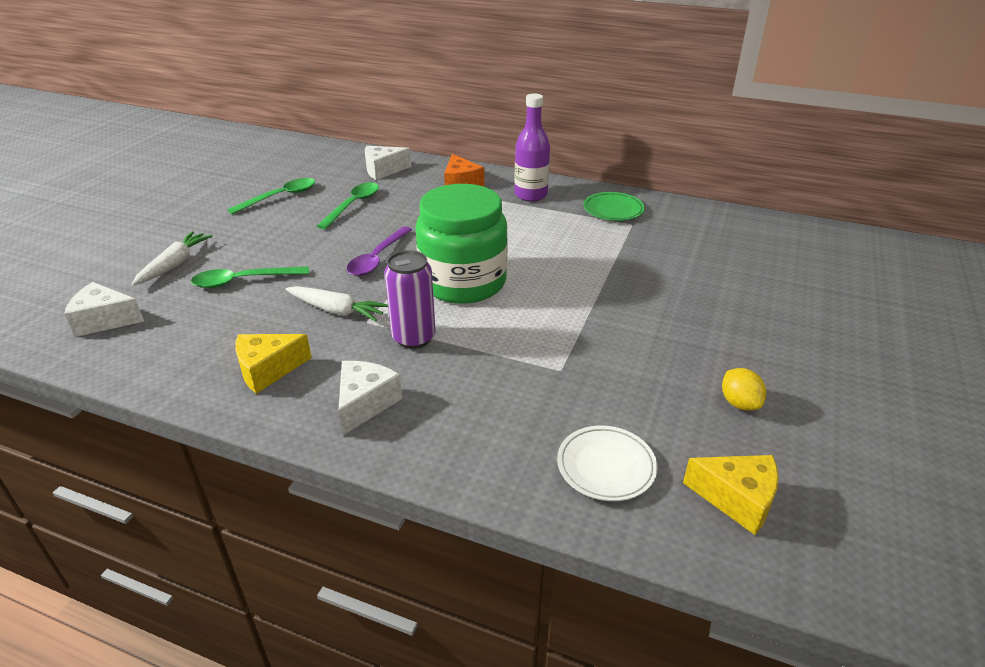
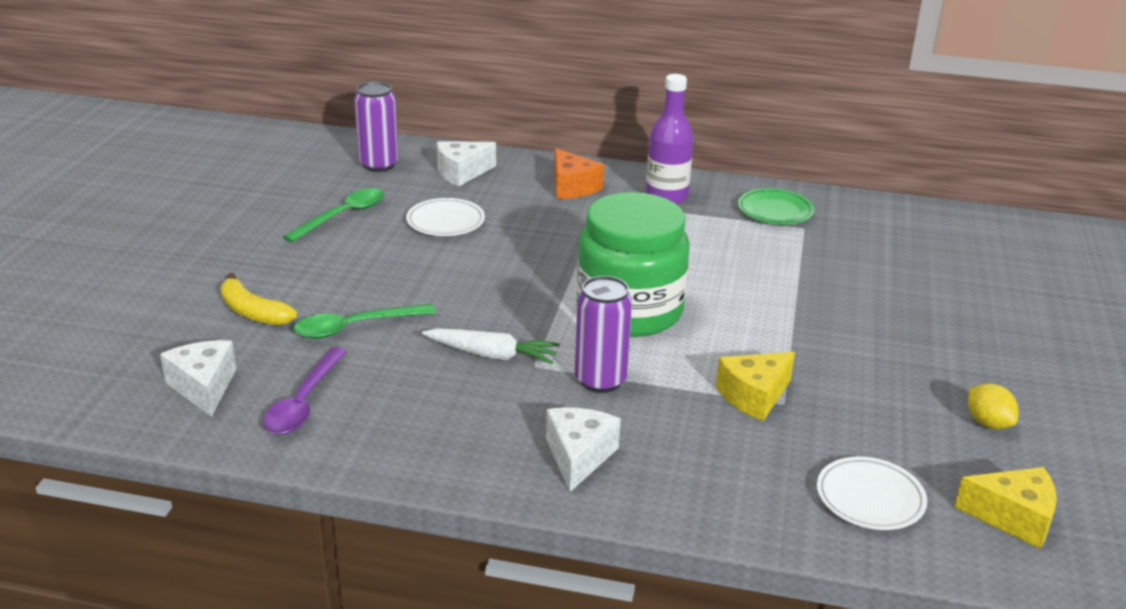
camera: 10 degrees left, 5 degrees down
(104, 320) = (204, 387): white cheese -> white cheese turned 75 degrees clockwise
(175, 264) = (253, 312): white carrot -> yellow banana
(268, 370) = (444, 429): yellow cheese -> yellow cheese (754, 396)
(326, 162) = (378, 165): none -> purple can
(353, 205) = (445, 222): green spoon -> white plate
(377, 258) = (510, 288): purple spoon -> purple spoon (303, 402)

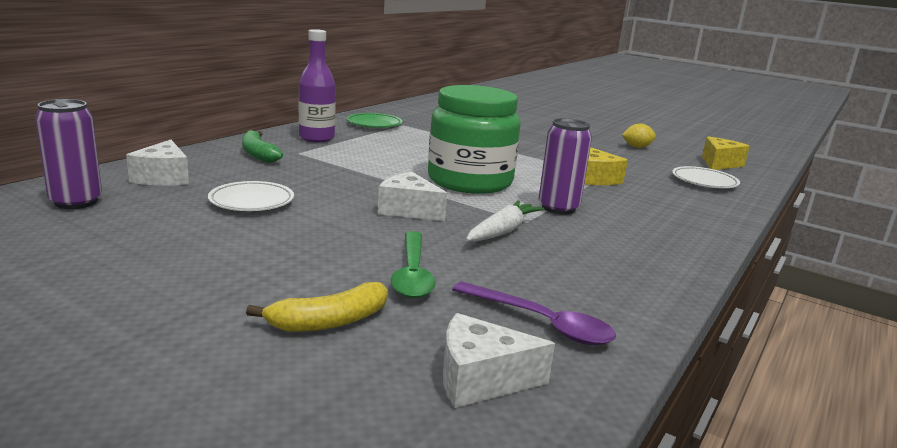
camera: 70 degrees left, 10 degrees down
(343, 216) = (166, 238): green spoon -> none
(572, 187) = (258, 154): orange cheese -> green banana
(578, 456) = (655, 234): white cheese -> white cheese (408, 210)

